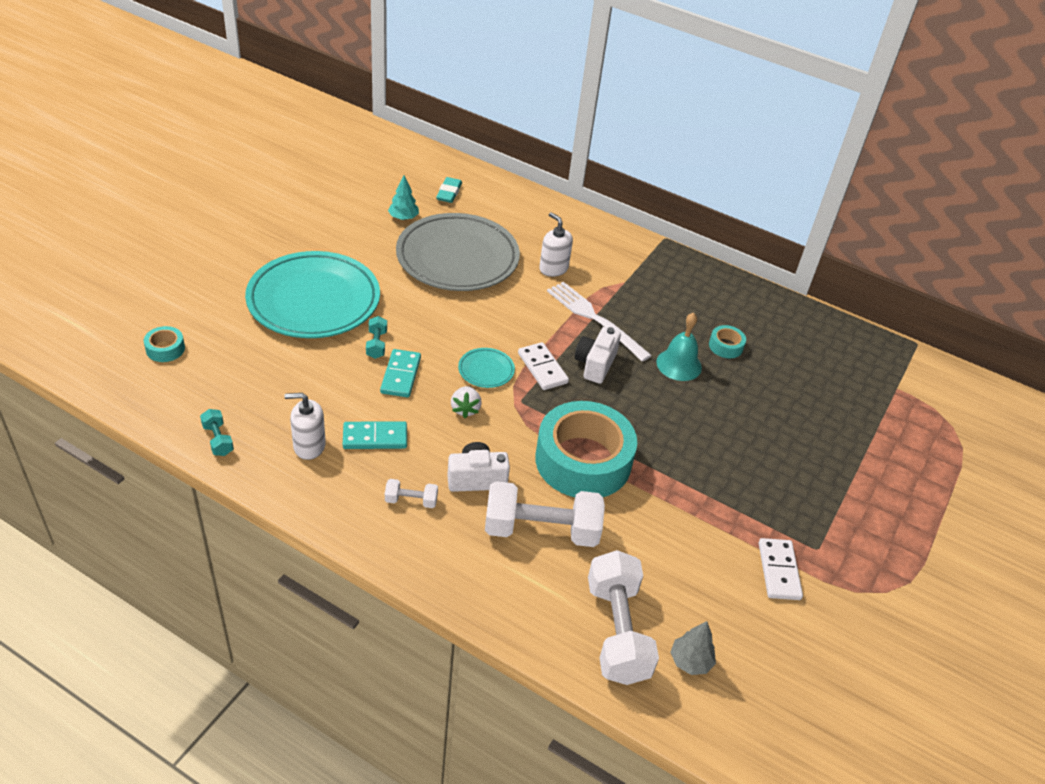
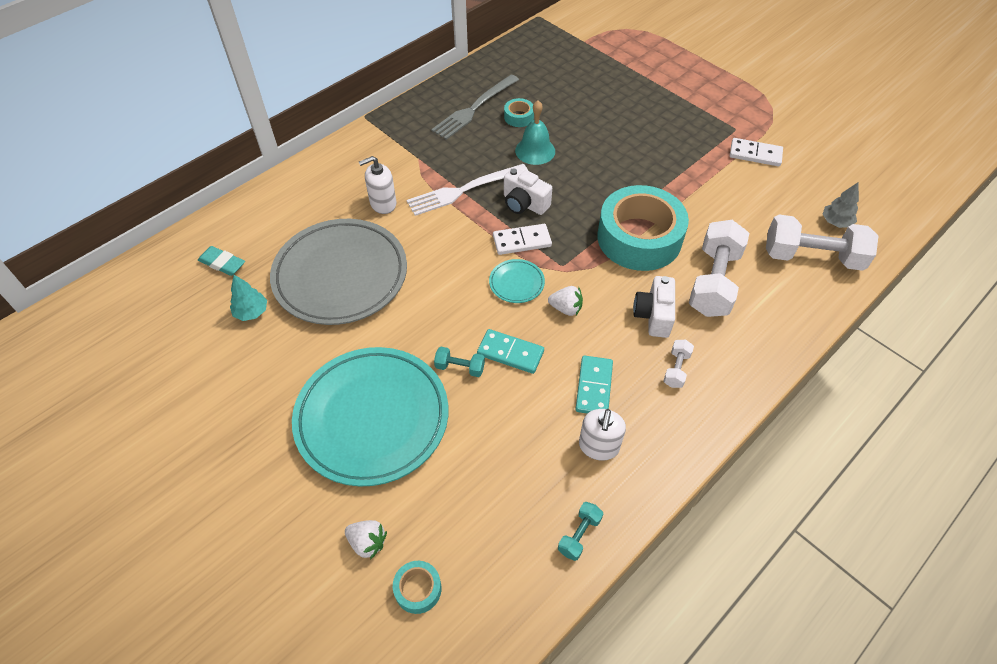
camera: 70 degrees left, 10 degrees up
(202, 316) = (367, 542): none -> white strawberry
(218, 440) = (579, 535): turquoise dumbbell -> turquoise dumbbell turned 45 degrees counterclockwise
(719, 311) = (474, 109): none -> grey fork

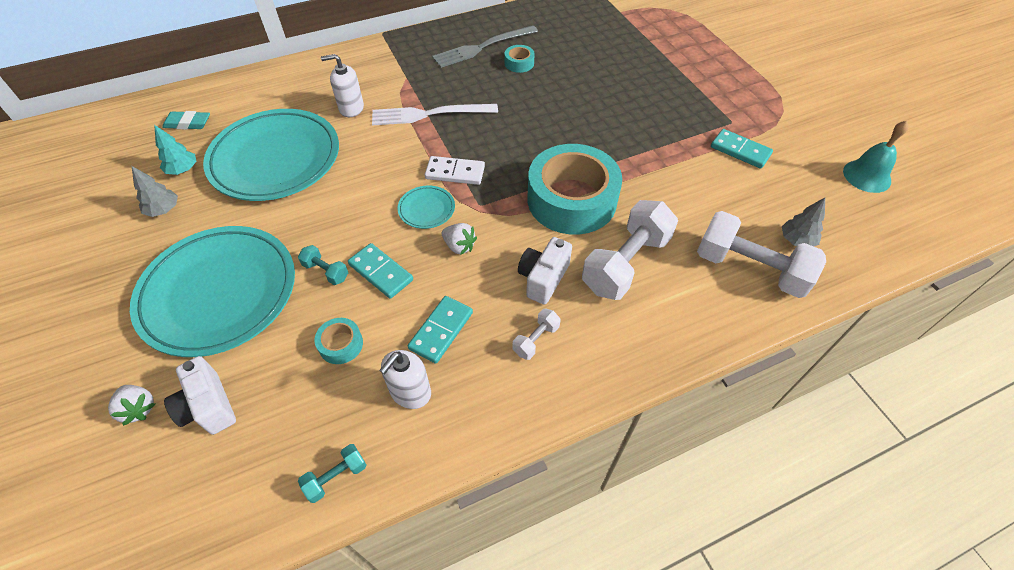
camera: 20 degrees right, 0 degrees up
(222, 263) = (188, 123): turquoise eraser -> turquoise eraser turned 45 degrees counterclockwise
(260, 357) = (164, 210): none -> grey tree
(341, 276) = (275, 159): grey plate -> turquoise plate
(418, 589) = (152, 472): turquoise tape -> turquoise tape (341, 344)
(524, 204) = (478, 140): white camera -> white camera (208, 406)
(535, 150) = (516, 95): turquoise bell -> turquoise bell (867, 176)
(755, 154) = (740, 151): white domino -> turquoise domino

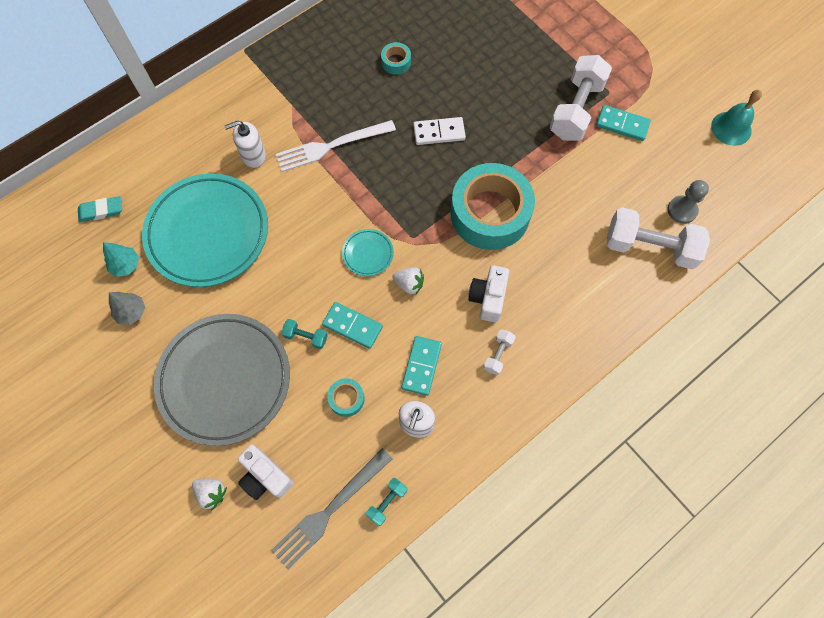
camera: 15 degrees left, 15 degrees up
(219, 293) = (225, 380): turquoise plate -> grey plate
(455, 173) = (379, 208): white domino -> white domino (439, 133)
(482, 47) = (353, 48): grey fork -> grey fork (329, 510)
(625, 263) = (550, 267): white dumbbell -> white dumbbell (576, 110)
(796, 240) = (682, 210): grey tree -> grey pawn

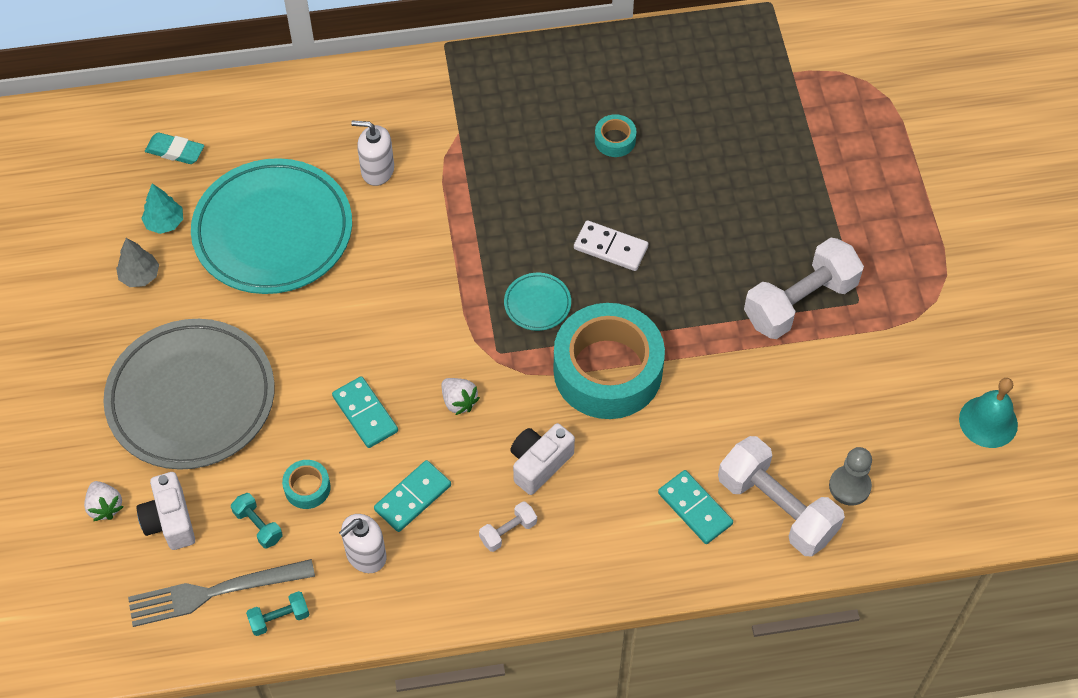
camera: 30 degrees right, 10 degrees down
(306, 337) = (306, 398): turquoise dumbbell -> turquoise dumbbell (258, 526)
(331, 146) = (473, 202): white fork -> none
(368, 254) = (434, 344): turquoise plate -> turquoise plate (537, 304)
(622, 125) = (846, 348): turquoise domino -> turquoise domino (695, 508)

